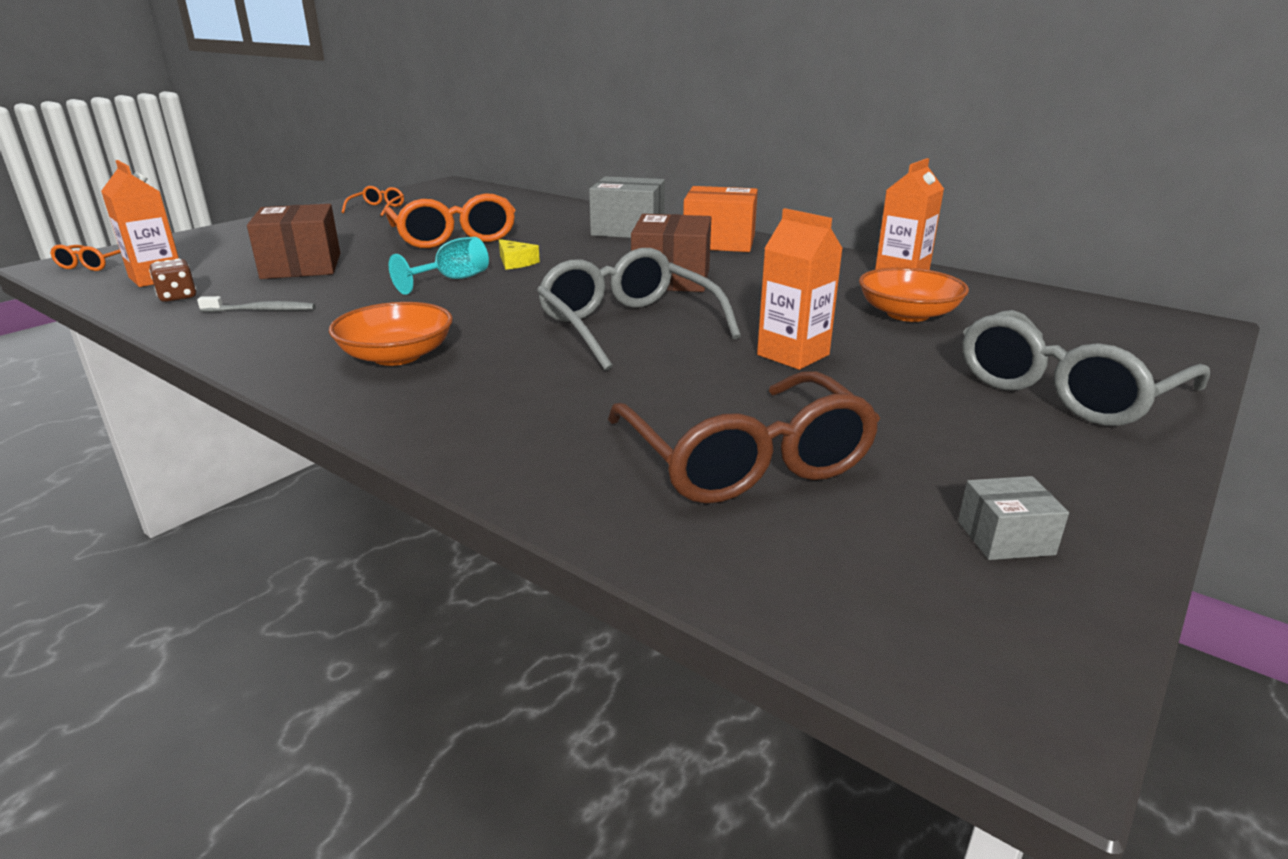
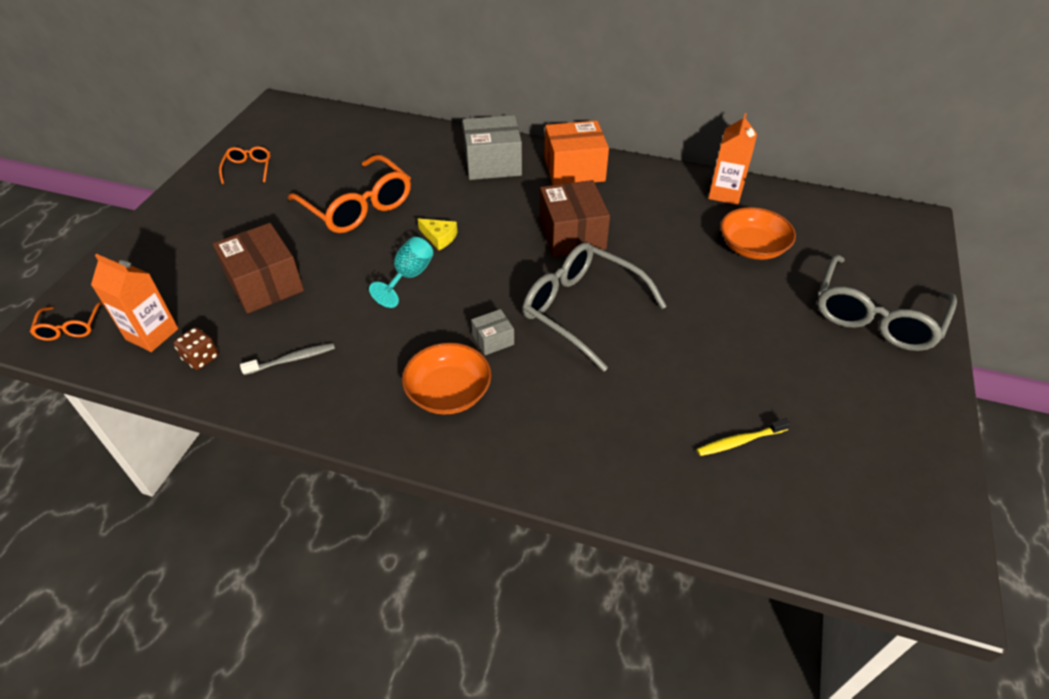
camera: 20 degrees left, 20 degrees up
(745, 460) = (739, 441): brown glasses -> yellow toothbrush
(793, 355) = (707, 318): orange carton -> none
(1005, 538) = (897, 468): grey box -> grey box (493, 340)

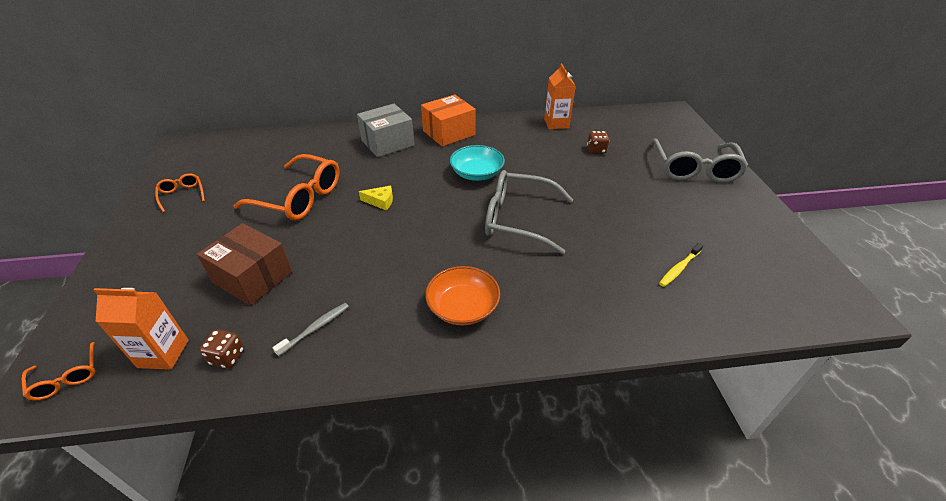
camera: 25 degrees left, 5 degrees down
(409, 276) = (375, 235): turquoise goblet -> none
(493, 340) = (470, 259): grey box -> none
(572, 235) = (477, 173): brown box -> turquoise bowl
(752, 247) = (596, 150): orange bowl -> brown dice

